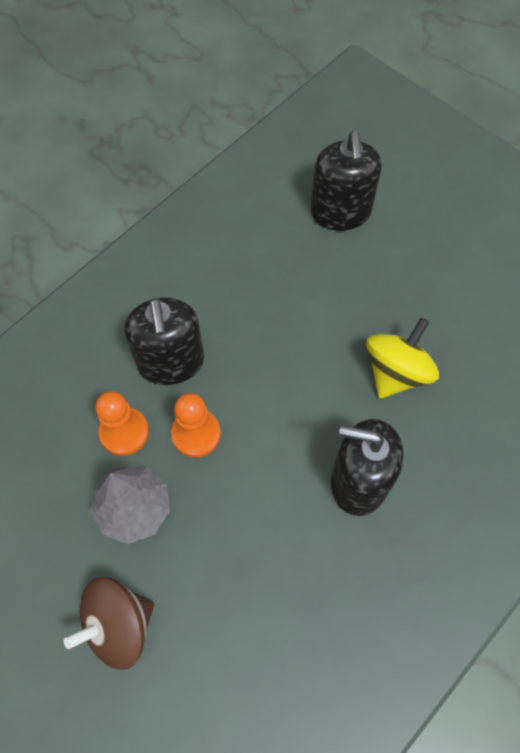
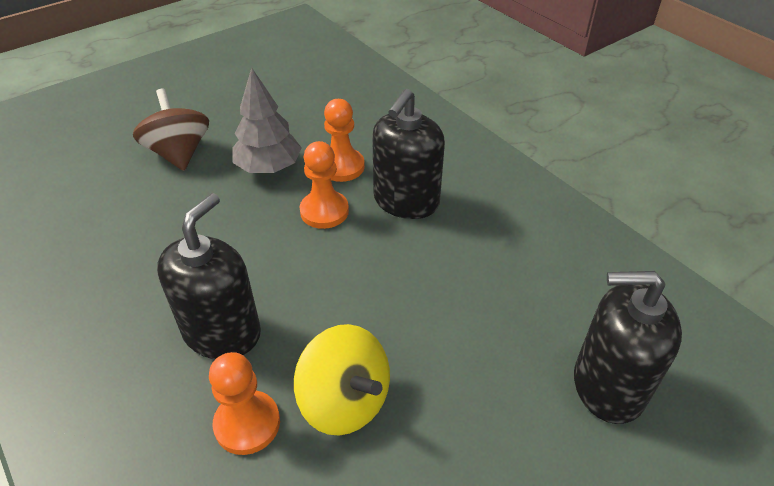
camera: 100 degrees right, 20 degrees down
(171, 362) = (406, 201): black soap dispenser -> black soap dispenser turned 60 degrees counterclockwise
(433, 435) = (247, 424): none -> orange pawn

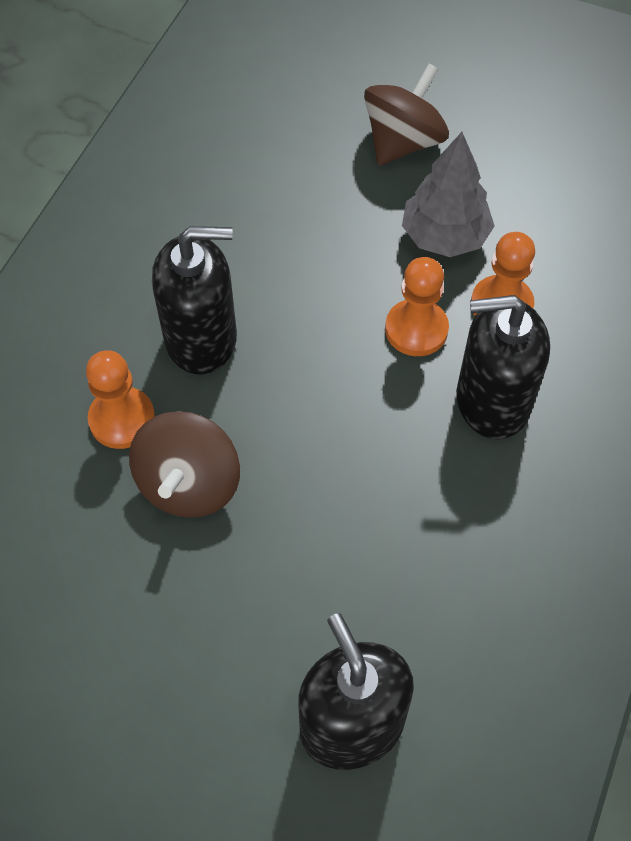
camera: 60 degrees right, 15 degrees up
(345, 401) = (189, 484): yellow spinning top -> brown spinning top

